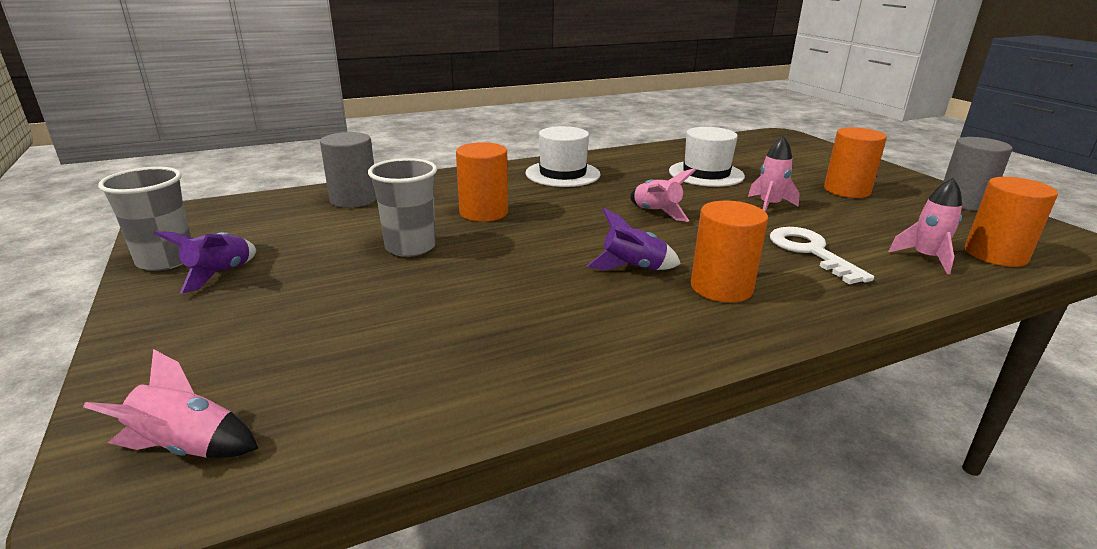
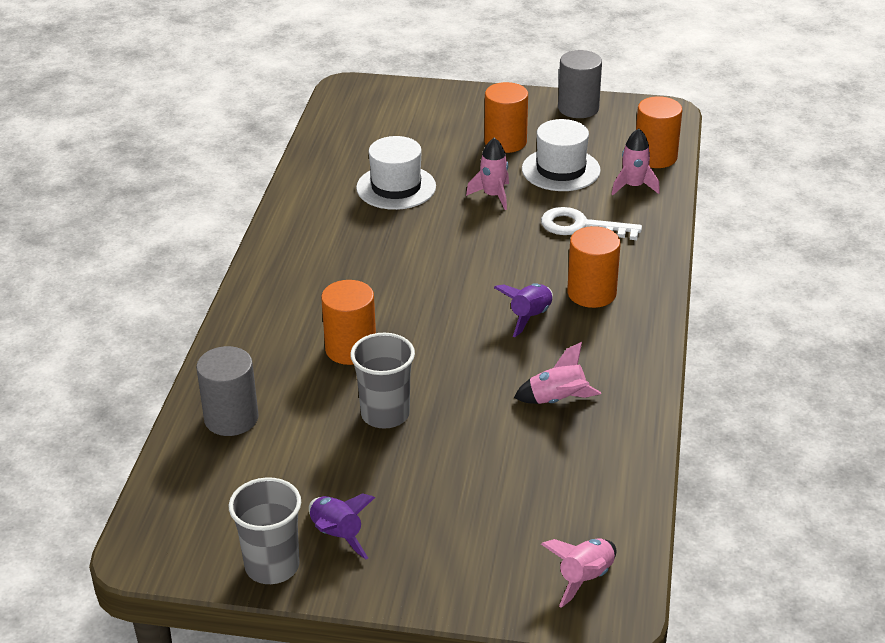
camera: 55 degrees left, 10 degrees up
(562, 174) = (305, 266): white hat -> white hat (561, 170)
(656, 213) = (448, 258): pink rocket -> pink rocket (557, 400)

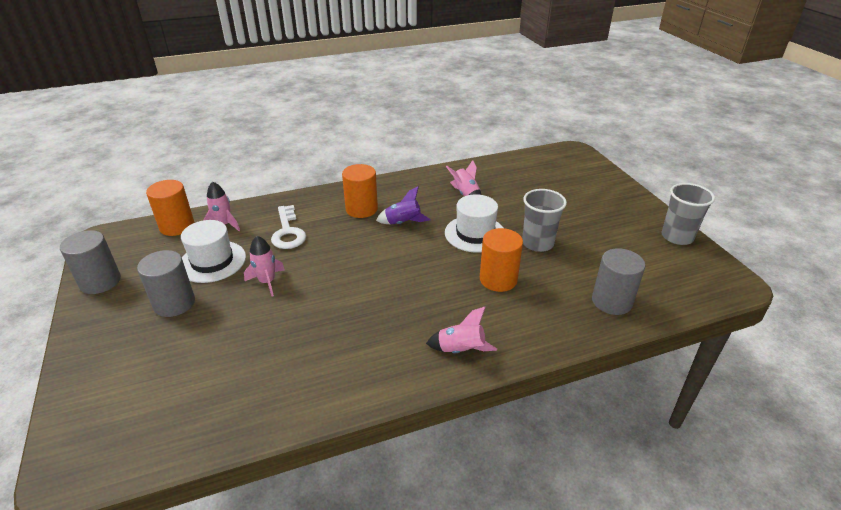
camera: 120 degrees left, 0 degrees up
(337, 535) = (633, 226): purple rocket -> none
(396, 187) = (280, 340): white hat -> white hat (475, 234)
(505, 142) = (174, 303): orange cylinder -> grey cylinder
(585, 578) = (566, 159): pink rocket -> pink rocket (461, 350)

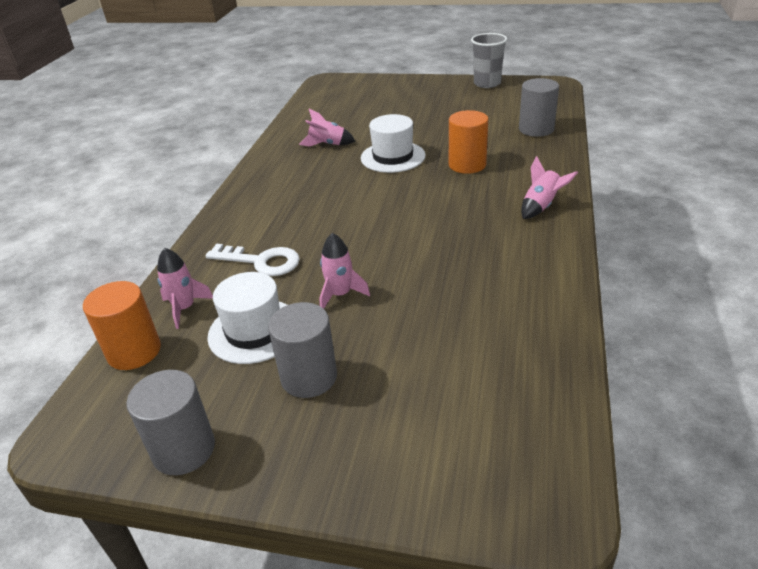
camera: 55 degrees left, 0 degrees up
(361, 209) = (278, 205): orange cylinder -> none
(403, 223) = (332, 187): purple rocket -> none
(537, 243) = (437, 134): grey cup -> none

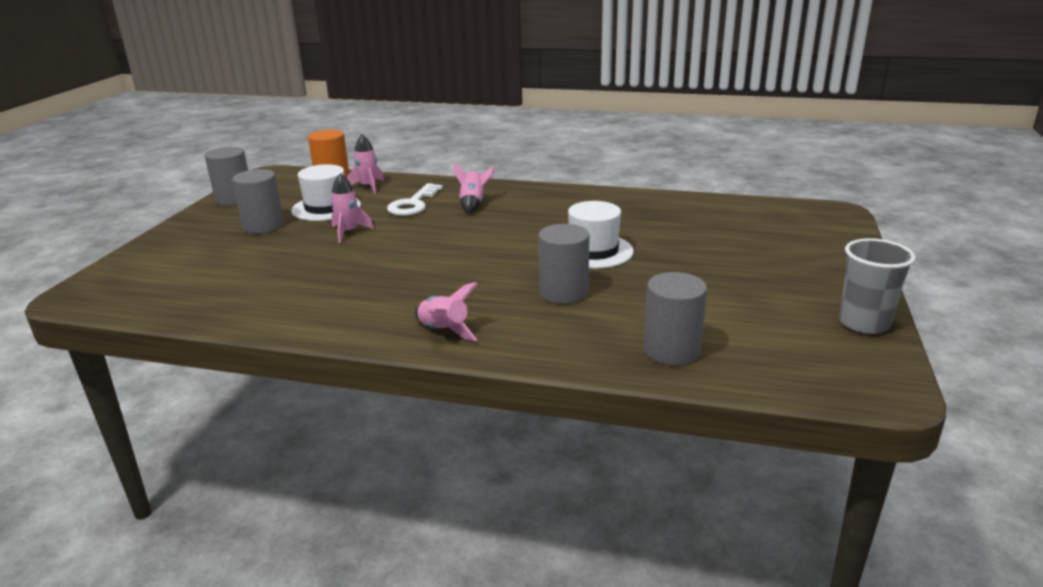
camera: 90 degrees right, 10 degrees down
(327, 144) = (631, 218): pink rocket -> pink rocket (473, 204)
(467, 165) = (563, 292): orange cylinder -> grey cylinder

